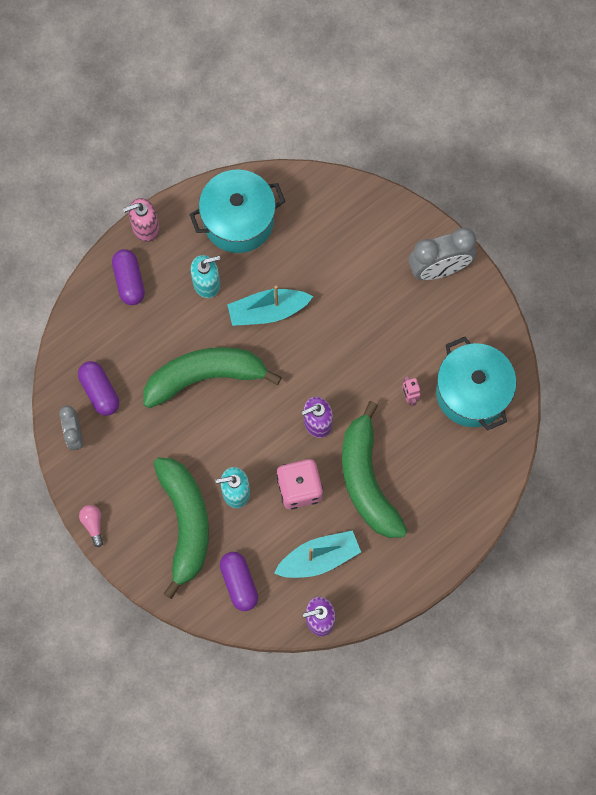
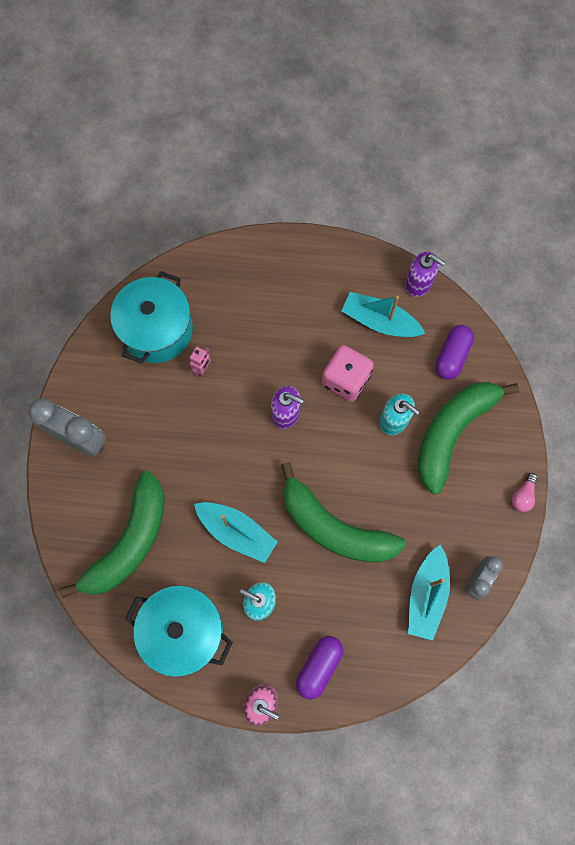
camera: 135 degrees left, 0 degrees up
(100, 391) = (426, 595): purple capsule -> turquoise boat
(367, 480) = (292, 341): green banana -> green banana (129, 542)

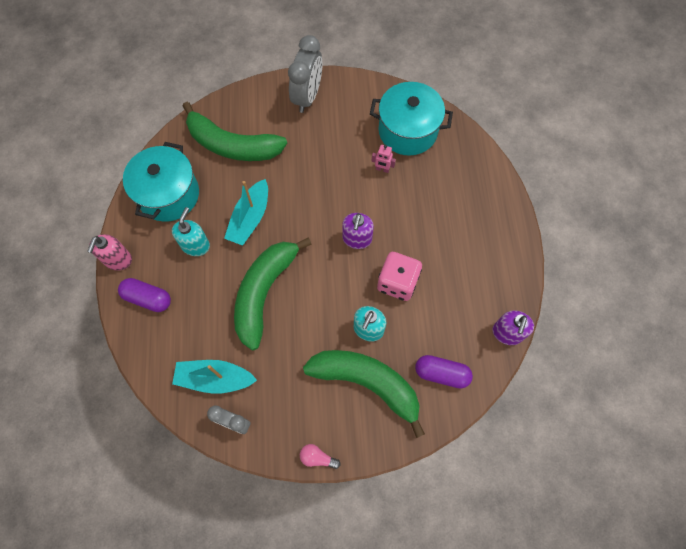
camera: 80 degrees right, 5 degrees down
(379, 321) = (460, 303): turquoise boat -> none

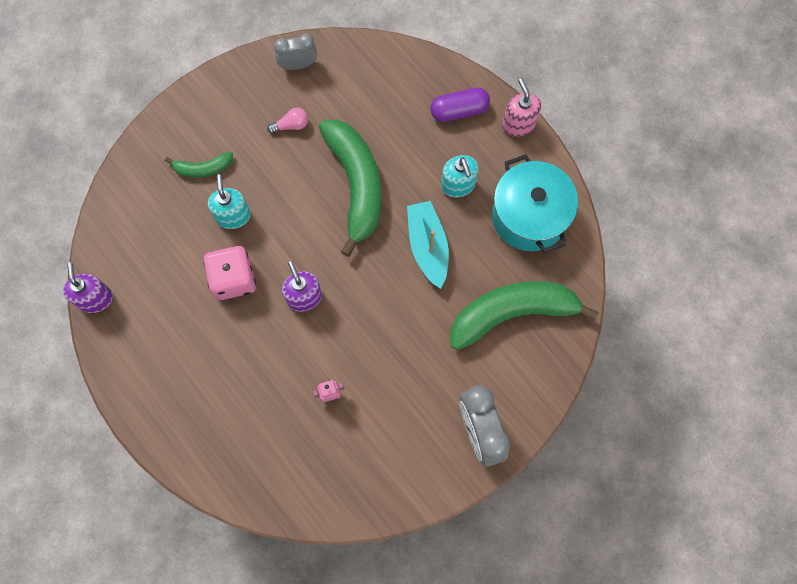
camera: 145 degrees right, 5 degrees up
(214, 378) = (342, 86): turquoise boat -> none
(317, 457) = (206, 84): pink light bulb -> pink light bulb (291, 125)
(367, 383) = (203, 168): green banana -> green banana, size x0.47
(407, 131) = (334, 465): turquoise pot -> none
(441, 374) = (138, 220): purple capsule -> none

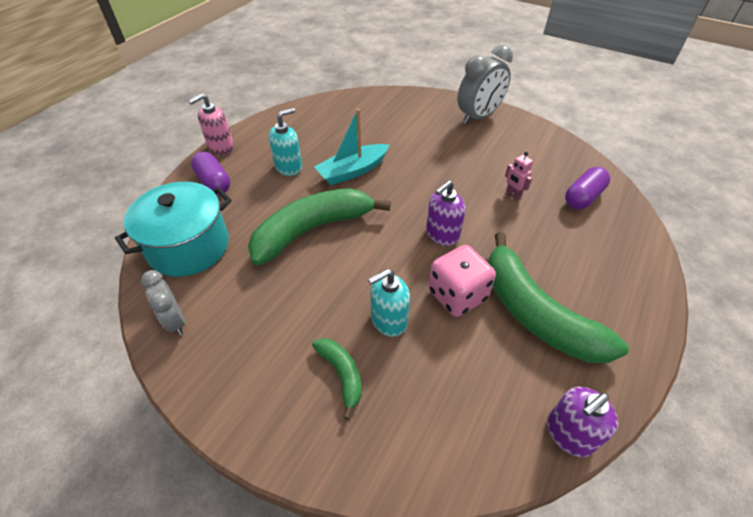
camera: 110 degrees left, 25 degrees down
(291, 125) = (258, 302): pink light bulb -> none
(297, 465) = (583, 197): none -> purple capsule
(512, 313) = (384, 120): green banana -> green banana (536, 313)
(529, 216) = (302, 127): turquoise pot -> turquoise pot (189, 246)

